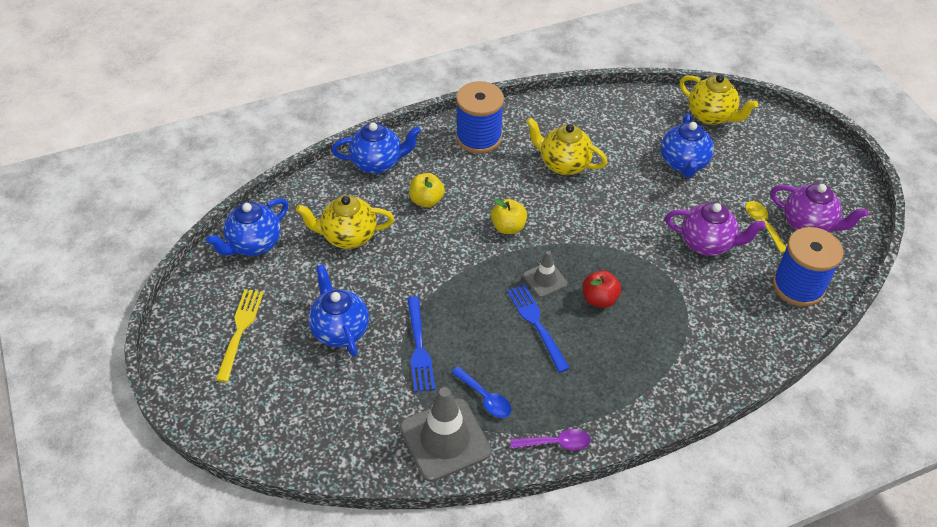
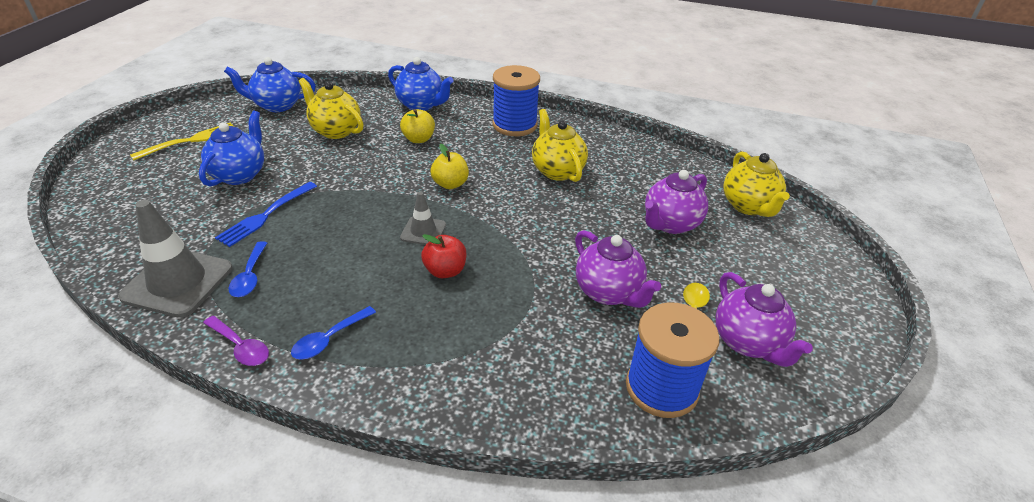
camera: 40 degrees right, 10 degrees down
(537, 324) = (368, 255): blue fork -> none
(599, 397) = (329, 339): none -> blue spoon
(683, 163) = (670, 224): blue teapot -> purple teapot

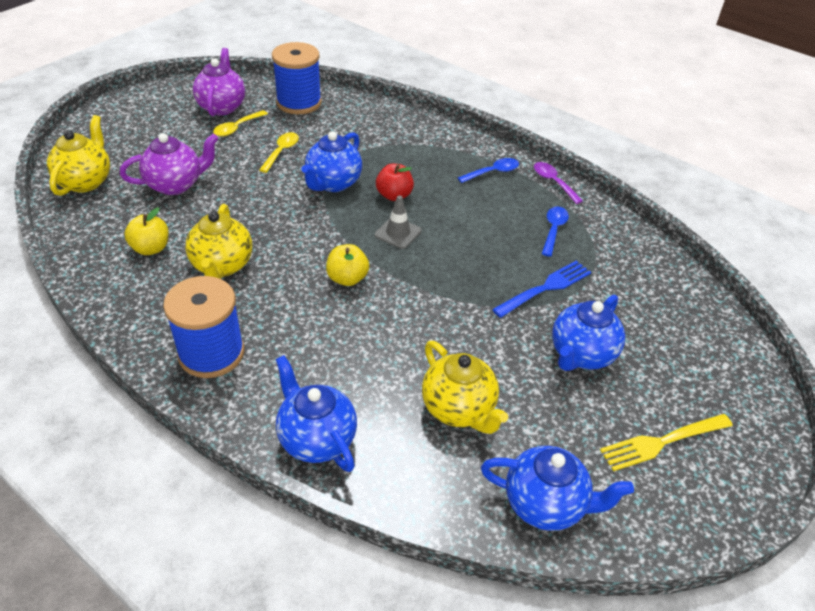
camera: 160 degrees left, 5 degrees up
(178, 282) = (612, 239): grey traffic cone -> none
(418, 139) = (352, 360): yellow apple -> yellow apple (151, 248)
(520, 267) = (333, 183): none -> blue teapot
(608, 292) = (281, 152): purple teapot -> yellow spoon

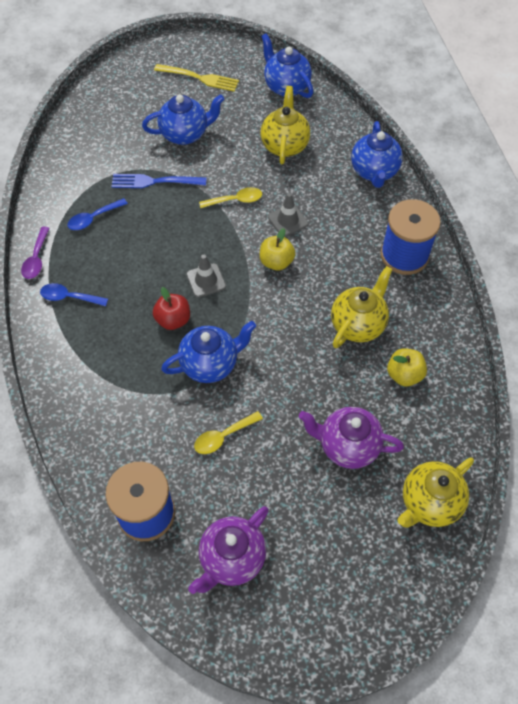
camera: 140 degrees left, 15 degrees up
(237, 128) = (240, 505): yellow spoon -> yellow spoon (235, 200)
(372, 322) = (288, 220): none -> grey traffic cone

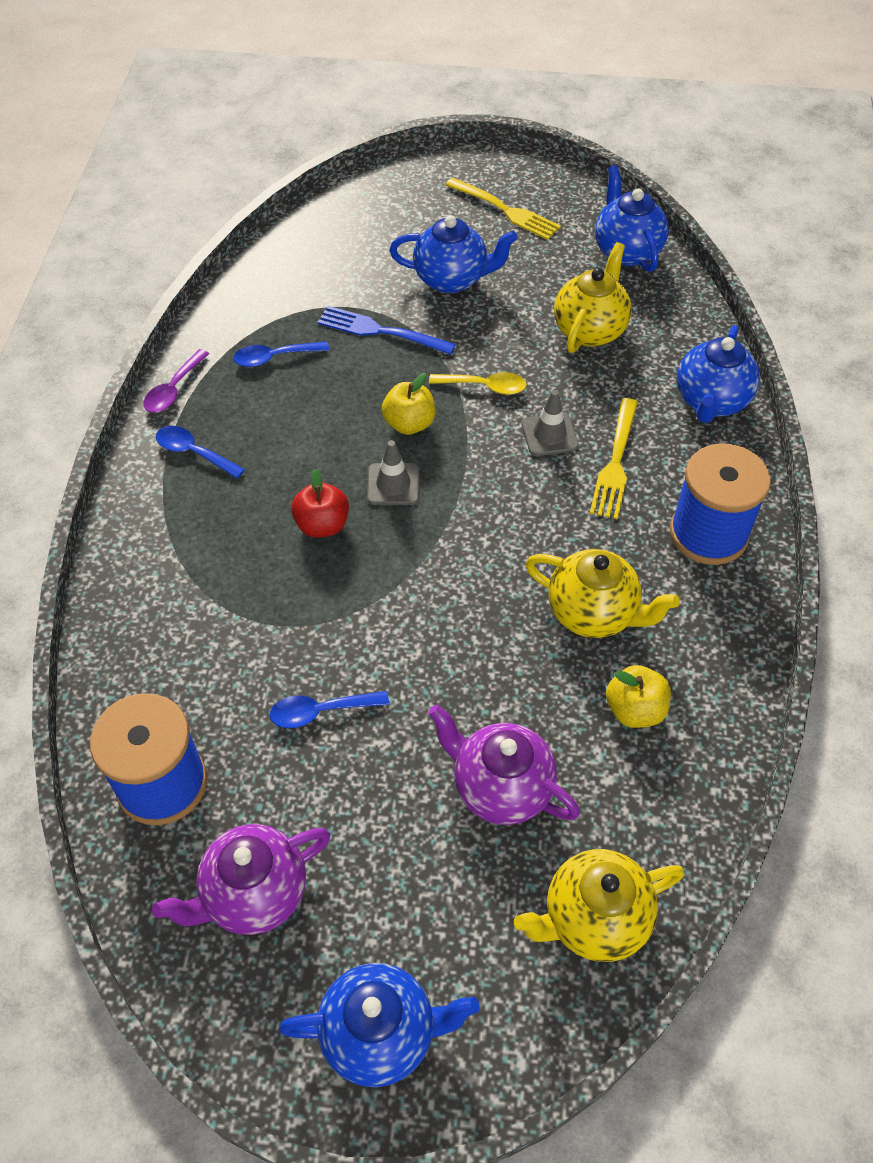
camera: 20 degrees right, 5 degrees down
(210, 364) = (347, 602): blue teapot -> blue teapot (380, 1033)
(223, 436) = (320, 711): yellow spoon -> blue spoon
(276, 262) = (507, 488): yellow apple -> yellow apple (409, 424)
(334, 227) = (615, 462): none -> yellow fork
(358, 324) = (593, 613): yellow teapot -> yellow teapot turned 60 degrees clockwise

